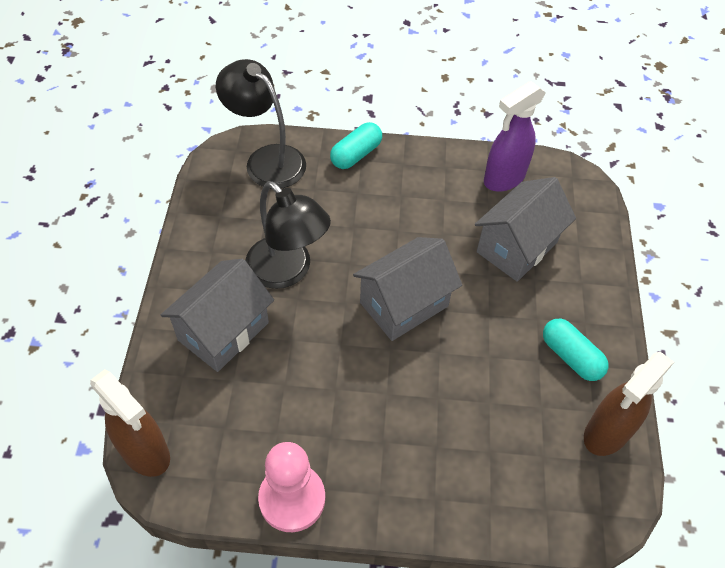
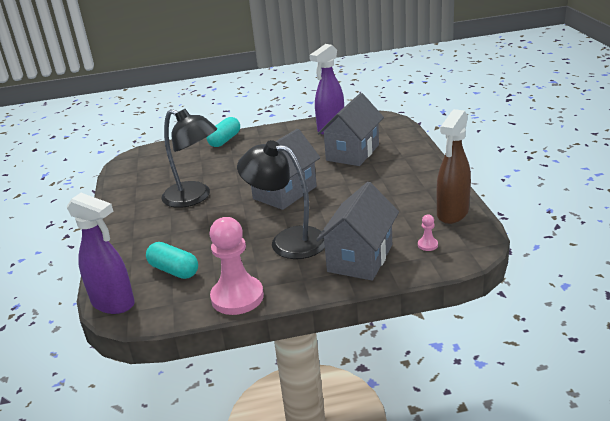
camera: 10 degrees left, 25 degrees down
(146, 453) = (113, 303): brown spray bottle -> purple spray bottle
(223, 331) = (156, 234): grey house -> grey house (360, 258)
(266, 159) = (161, 155): black lamp -> black lamp (288, 241)
(553, 486) = (427, 245): none -> pink pawn
(571, 356) = (411, 188): turquoise capsule -> turquoise capsule (174, 270)

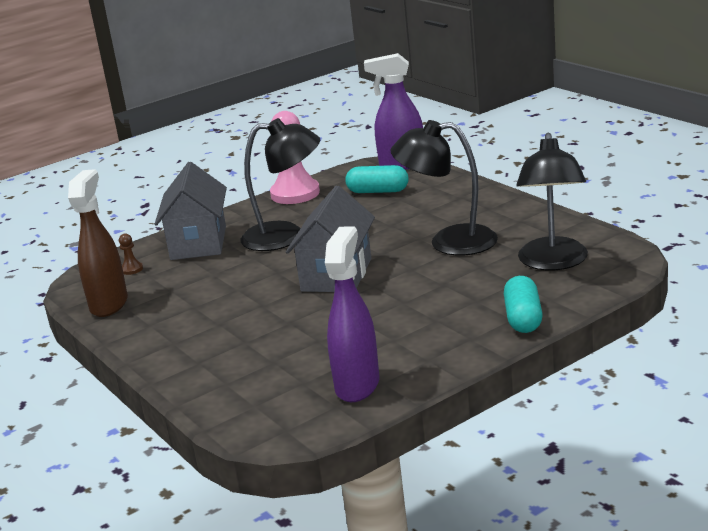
camera: 155 degrees right, 5 degrees down
(166, 166) = (553, 262): none -> black lamp
(352, 153) = (284, 349): grey house -> none
(427, 245) = (132, 269): pink pawn -> brown pawn

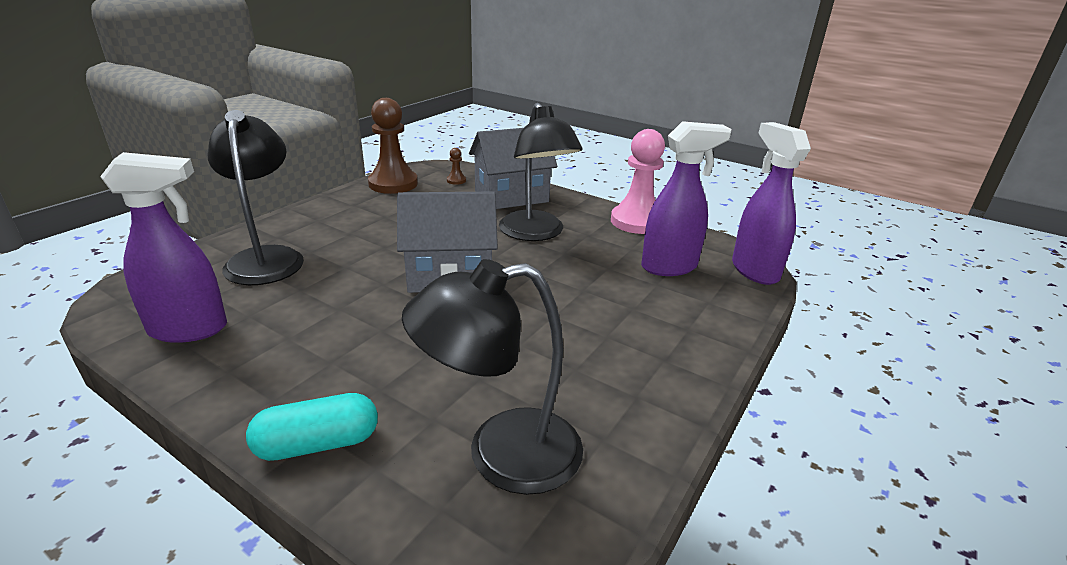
camera: 65 degrees right, 5 degrees up
(109, 304) = (393, 184): brown spray bottle -> brown pawn
(378, 191) = (669, 267): turquoise capsule -> purple spray bottle
(449, 242) = (548, 340): black lamp -> black lamp (266, 258)

